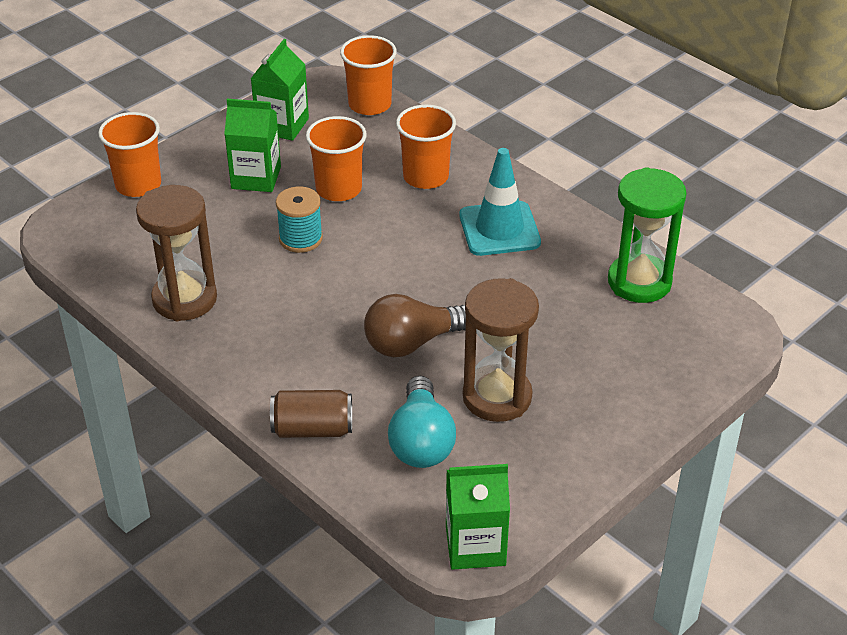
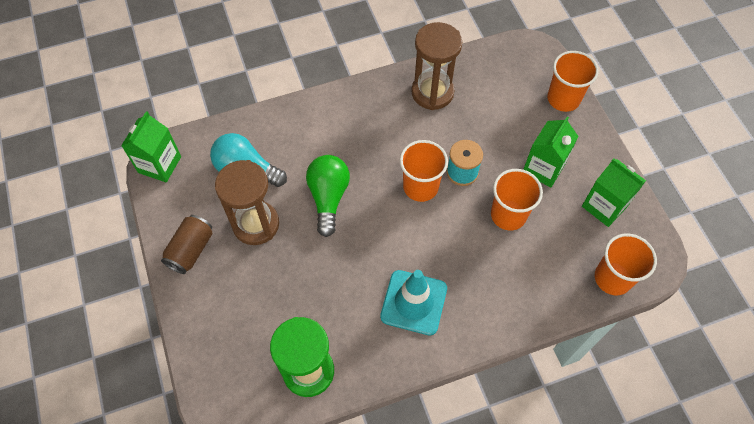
camera: 115 degrees right, 20 degrees up
(312, 429) = (288, 121): brown can -> brown can (191, 250)
(412, 343) = (328, 197): brown light bulb -> green light bulb
(425, 177) = (499, 279): orange cup -> orange cup (420, 187)

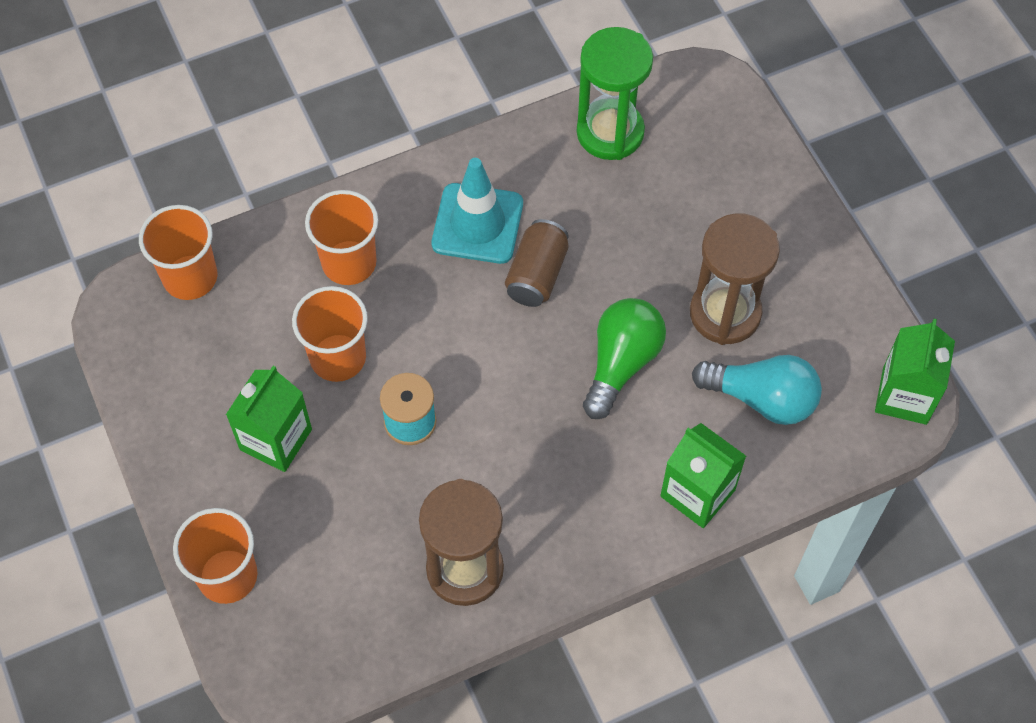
camera: 175 degrees right, 0 degrees up
(191, 250) = (811, 269): brown can -> brown can (536, 274)
(328, 197) = (621, 363): green light bulb -> green light bulb turned 150 degrees counterclockwise
(420, 187) = (477, 392): orange cup -> orange cup (349, 263)
(604, 206) = (185, 383): green carton -> green carton (697, 493)

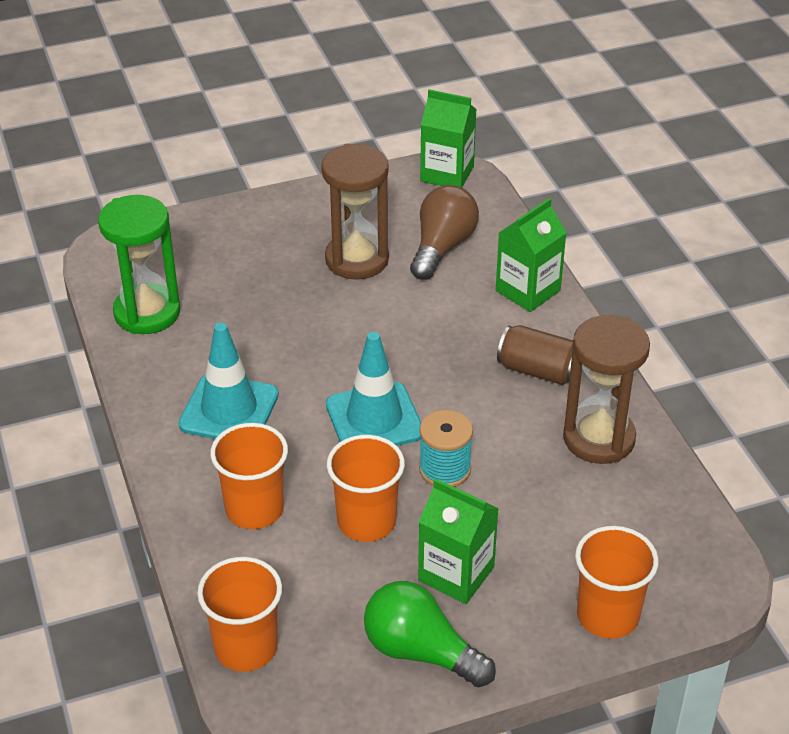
camera: 85 degrees left, 20 degrees down
(476, 352) = (374, 419): none -> turquoise traffic cone
(536, 274) = (295, 372): brown can -> brown can (538, 370)
(621, 363) = (398, 325): green light bulb -> green light bulb (420, 652)
(762, 398) = (442, 247): turquoise light bulb -> brown light bulb

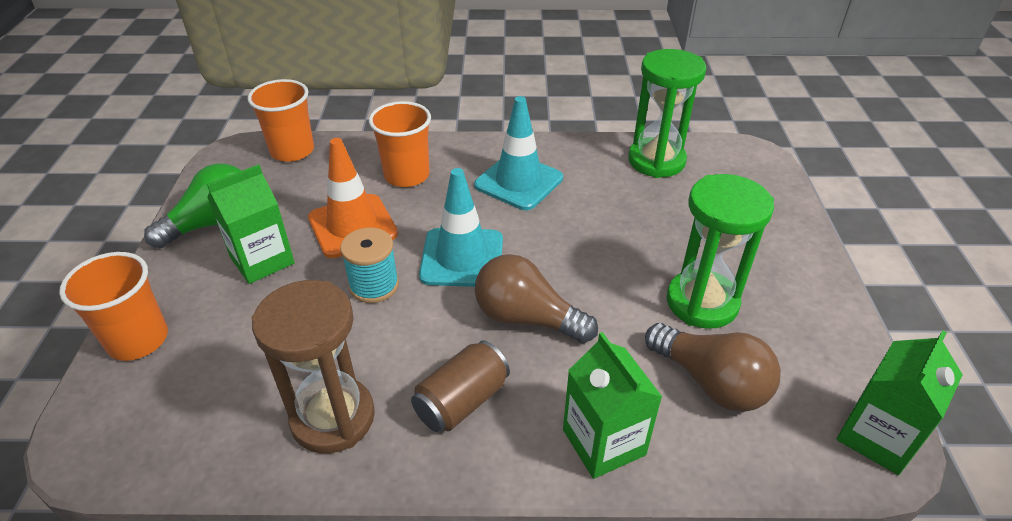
camera: 110 degrees right, 0 degrees up
(357, 260) = (702, 302): brown hourglass -> green hourglass
(366, 521) = (352, 226): orange cup -> orange traffic cone
(430, 356) = (526, 318): none -> brown light bulb

